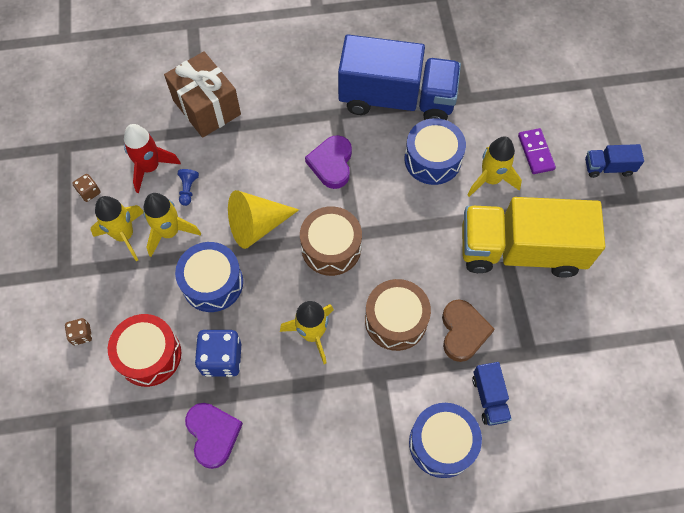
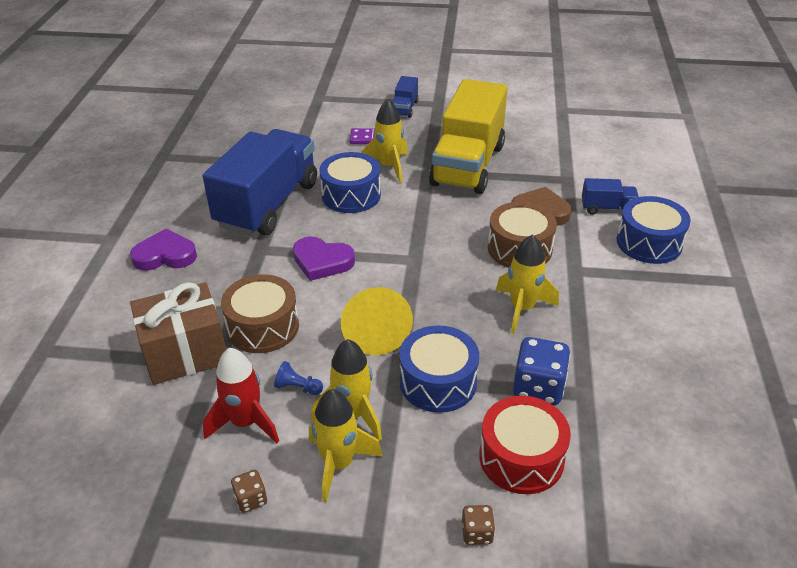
camera: 75 degrees left, 25 degrees down
(213, 434) = (631, 408): purple heart -> purple heart (165, 255)
(331, 247) = (424, 278): brown drum -> brown drum (263, 327)

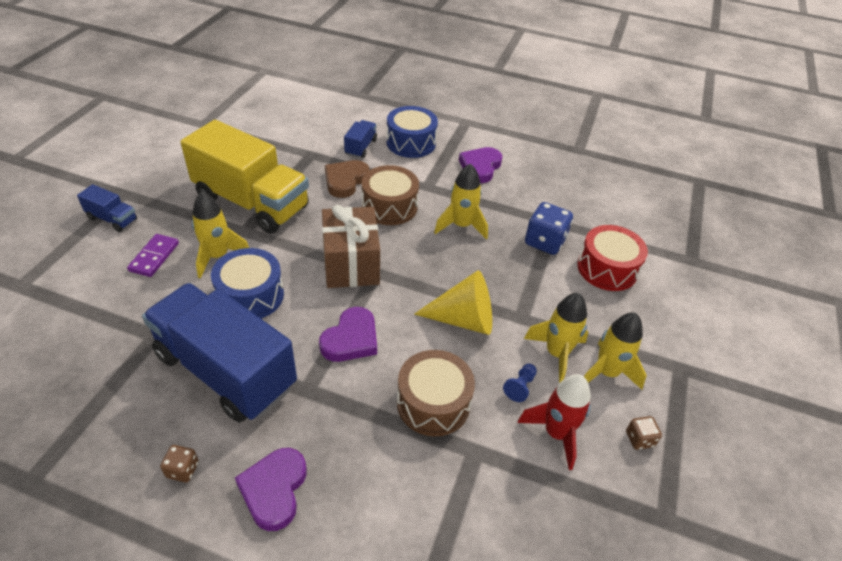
camera: 80 degrees left, 5 degrees up
(185, 353) = (453, 478): brown gift -> brown gift (351, 264)
(438, 382) = (530, 293): blue drum -> none
(477, 533) = (668, 307): brown dice -> brown dice (183, 470)
(648, 309) = (480, 167): none -> purple heart

